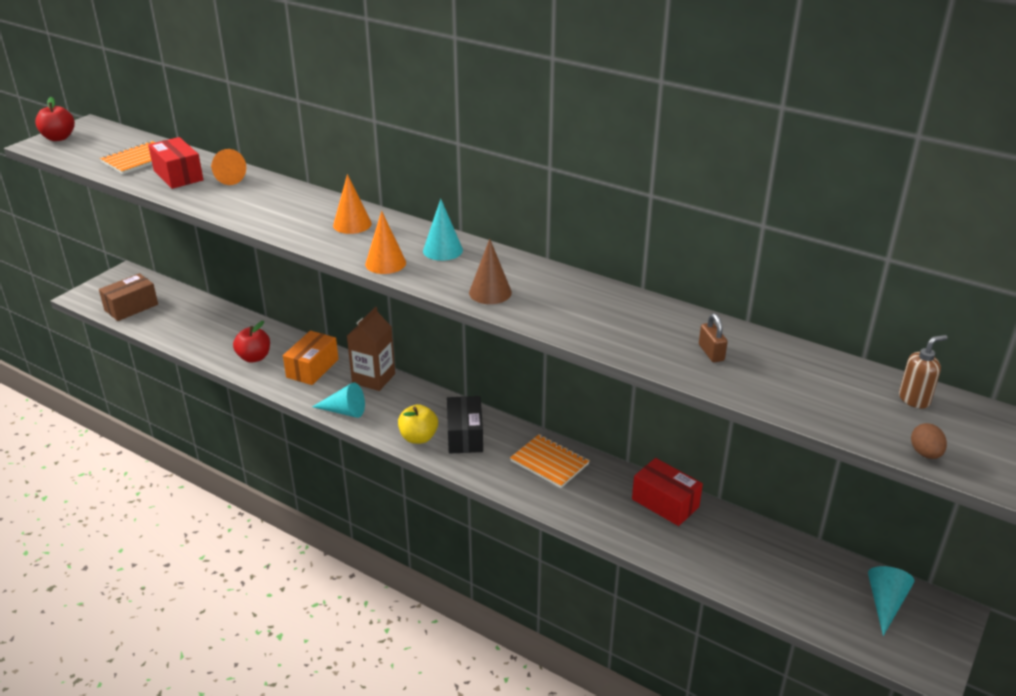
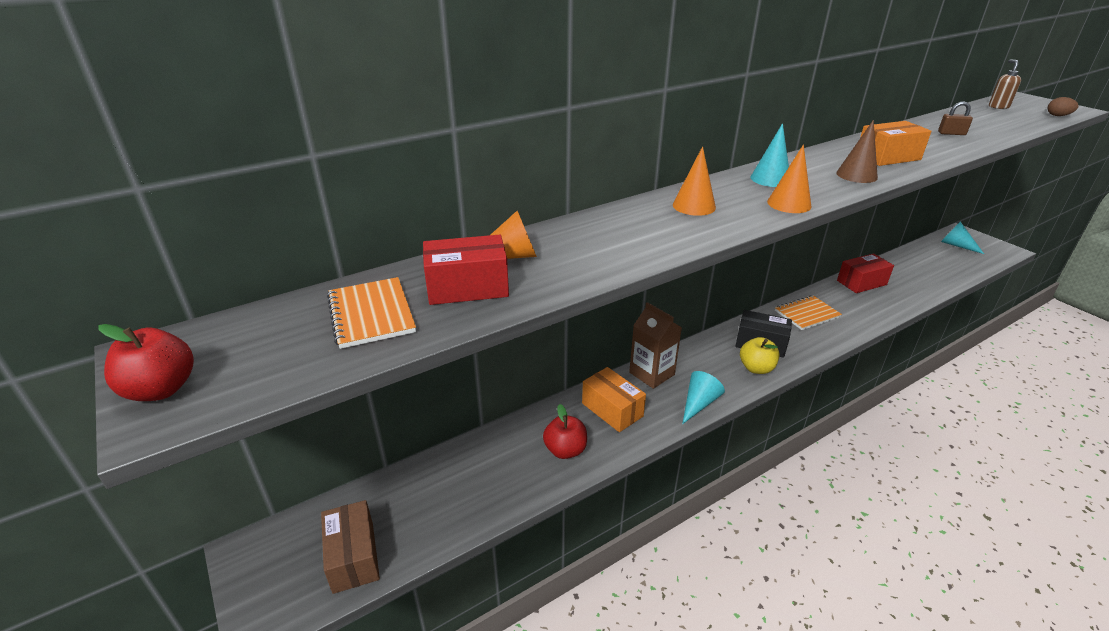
camera: 65 degrees left, 0 degrees up
(567, 309) = (887, 157): none -> orange box

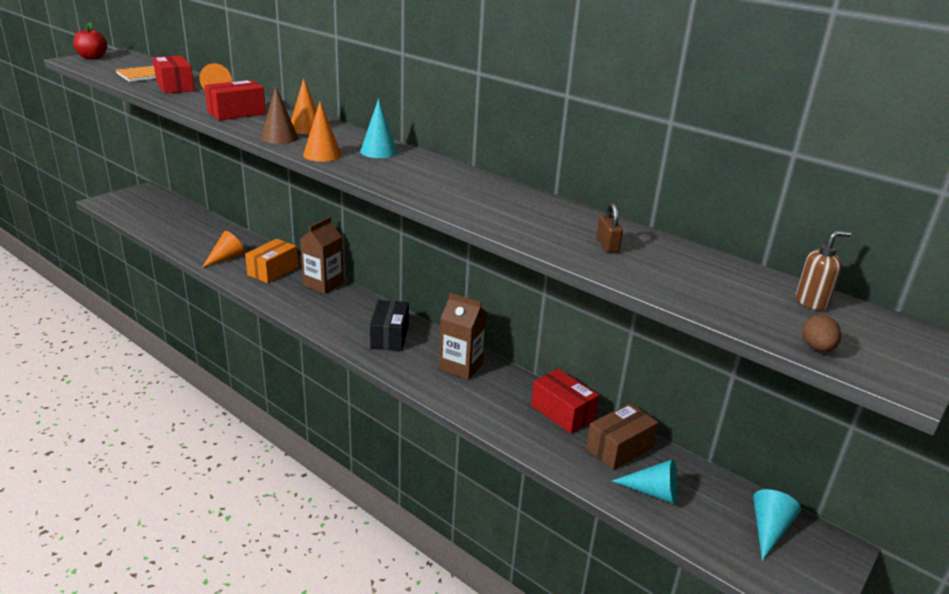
camera: 70 degrees right, 5 degrees down
(353, 557) = (139, 212): brown box -> brown box (619, 448)
(565, 450) = (226, 258): red apple -> orange cone
(628, 243) = (236, 113): none -> red box
(699, 403) = (288, 306): turquoise cone -> turquoise cone (653, 492)
(756, 368) = (347, 333): yellow apple -> none
(807, 314) = (461, 366): orange notebook -> brown carton
(856, 175) = (409, 182): brown cone -> brown cone (279, 137)
(887, 157) = (477, 200): orange box -> none

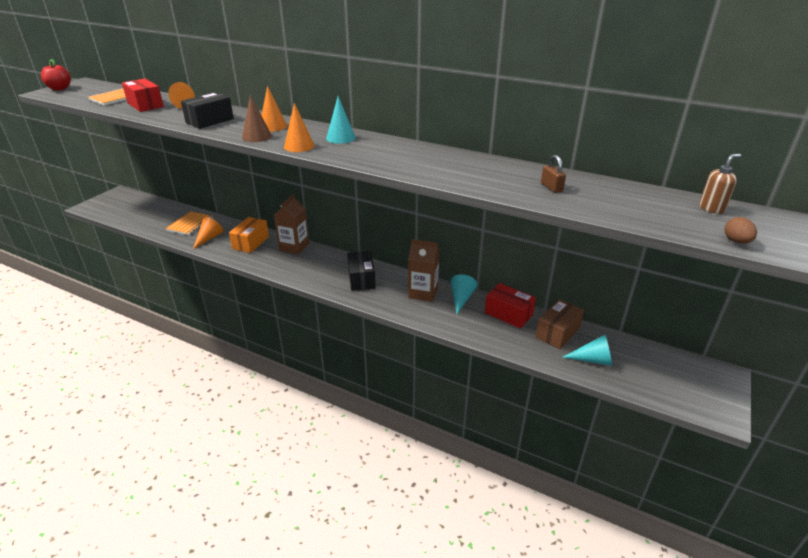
camera: 10 degrees left, 5 degrees up
(211, 238) = (190, 224): none -> orange notebook
(236, 113) = (210, 121): red box -> black box
(769, 529) = (677, 371): turquoise cone -> turquoise cone (461, 298)

